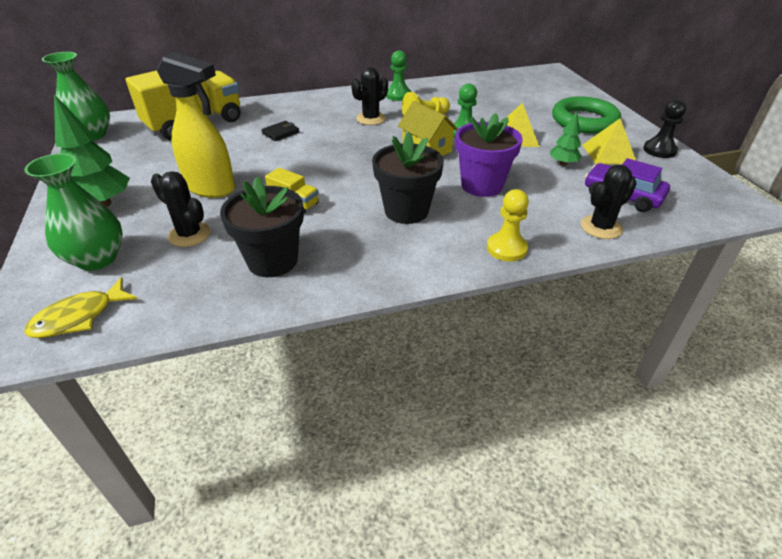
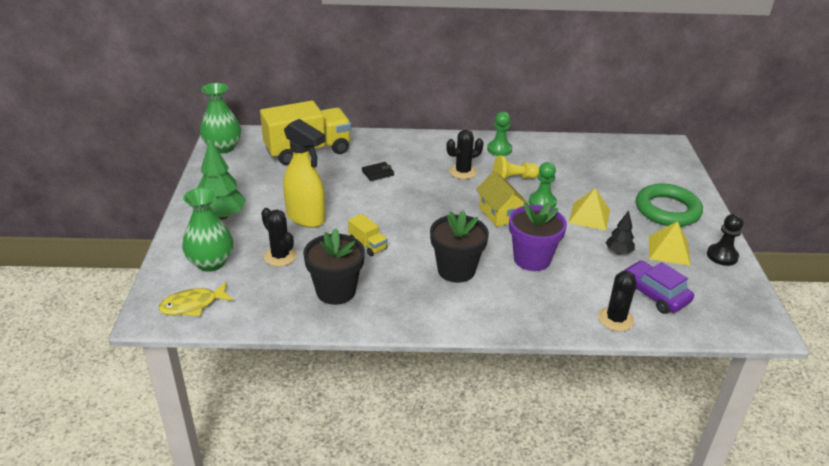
camera: 15 degrees right, 5 degrees down
(506, 248) = (523, 320): yellow pawn -> none
(563, 163) = (618, 252): green tree -> black tree
(601, 227) = (615, 319): black cactus -> black cactus turned 45 degrees counterclockwise

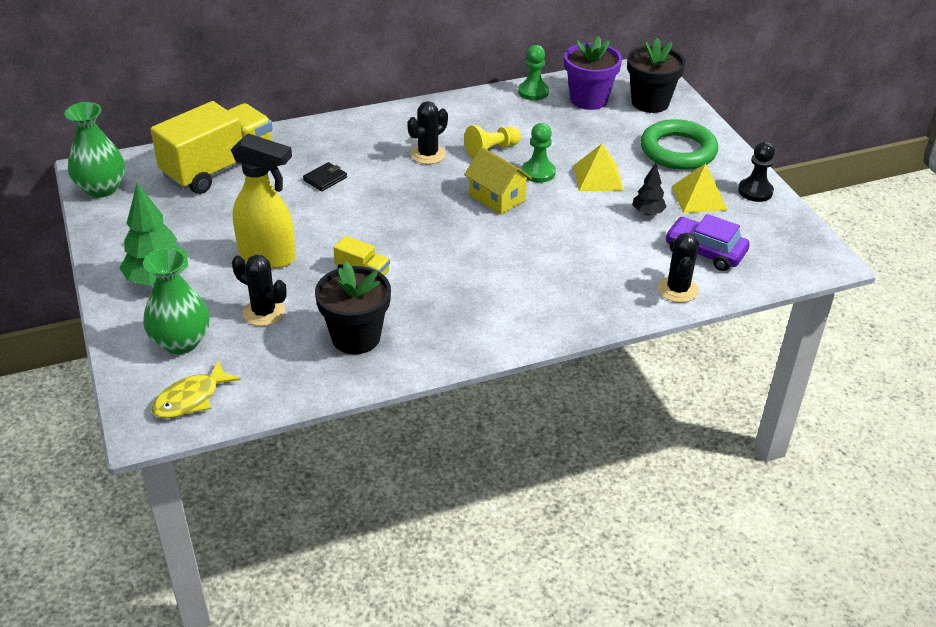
camera: 20 degrees left, 5 degrees up
(456, 270) = (481, 277): black flower pot -> black flower pot (650, 102)
(499, 149) = (457, 116): green pawn -> green pawn (533, 92)
(532, 259) = (559, 244): purple flower pot -> purple flower pot (588, 99)

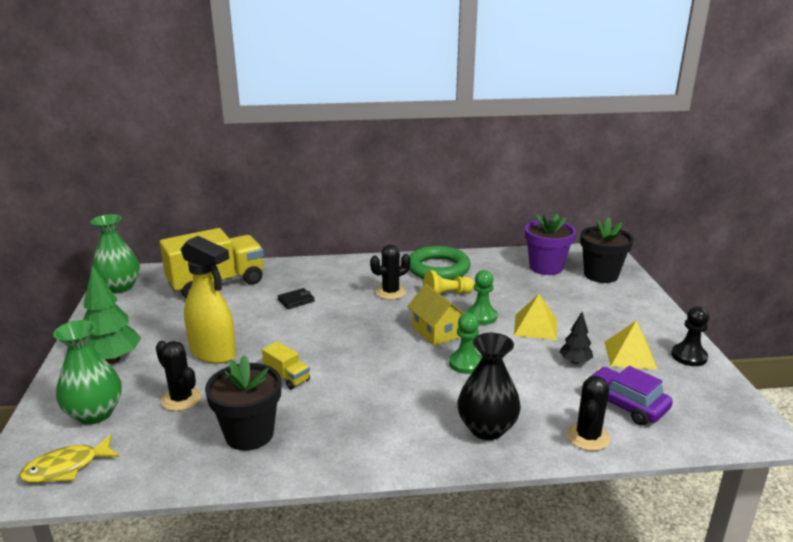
camera: 15 degrees right, 15 degrees down
(533, 92) = (499, 258): green pawn -> green pawn (466, 363)
(583, 296) = (487, 428): none -> black vase
(678, 151) = (618, 314): green ring -> green ring (438, 269)

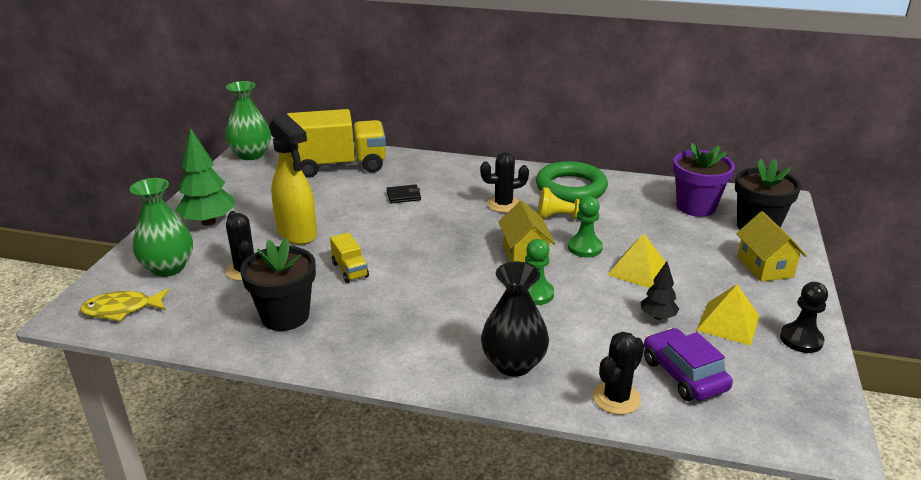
camera: 20 degrees right, 5 degrees up
(626, 305) = (765, 267): none -> yellow house

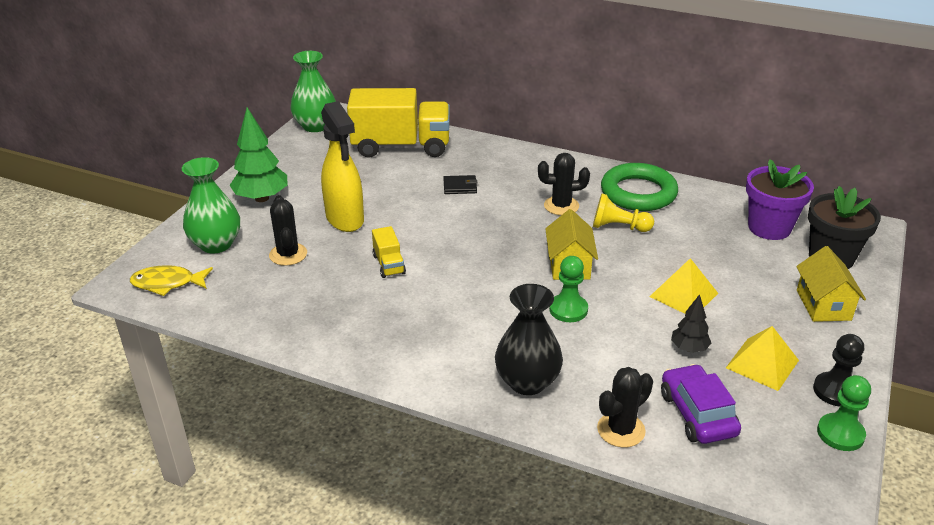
camera: 10 degrees right, 5 degrees up
(285, 316) = (317, 307): black flower pot -> none
(584, 248) = (634, 264): green pawn -> green pawn (840, 433)

